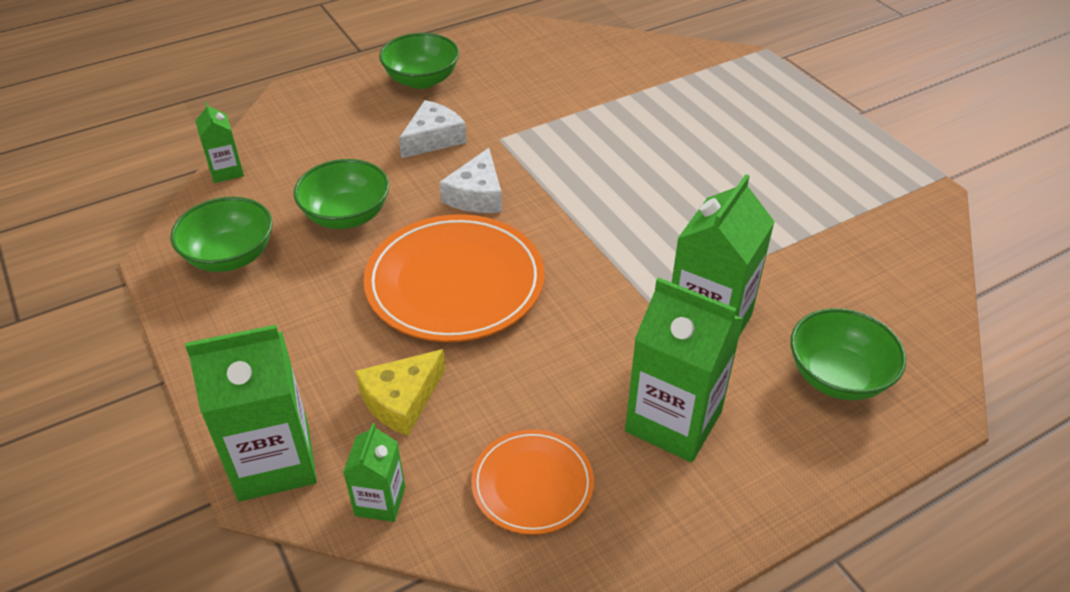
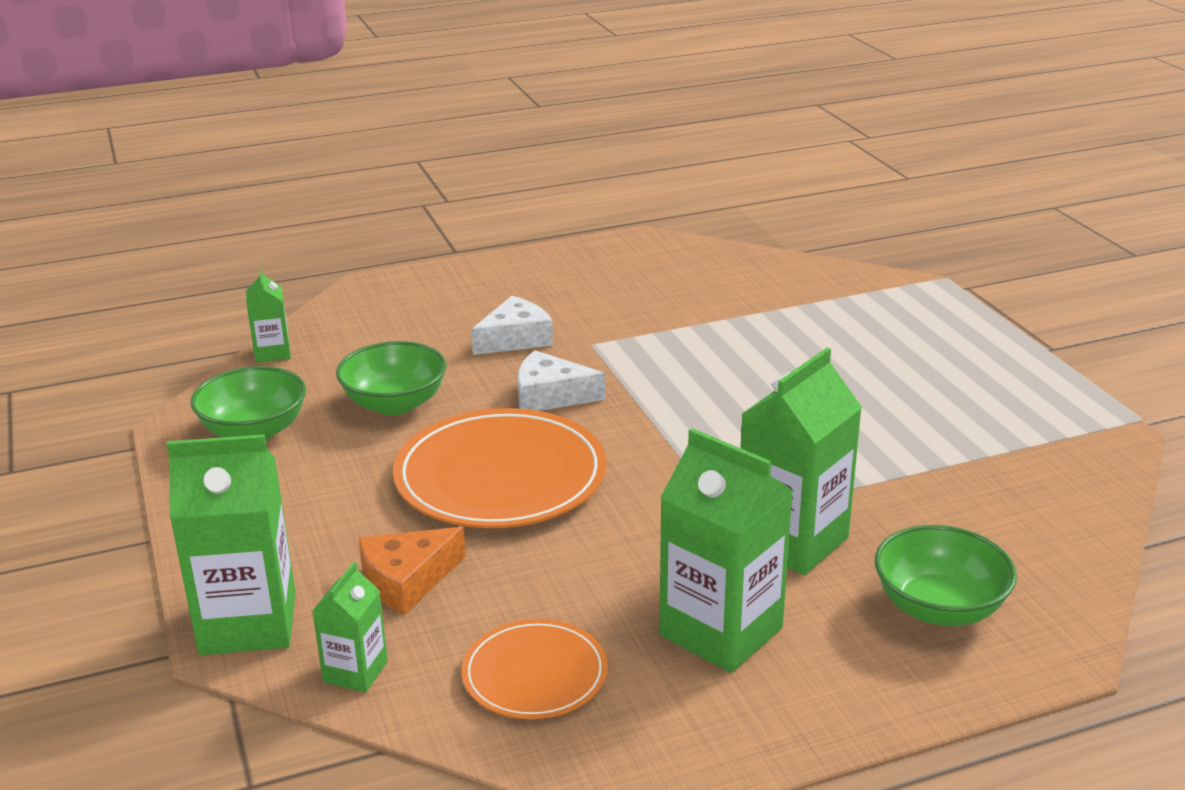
camera: 10 degrees right, 15 degrees down
(401, 400) = (407, 580): yellow cheese -> orange cheese
(422, 80) = (518, 283): green bowl -> none
(476, 195) = (550, 396): white cheese -> white cheese turned 75 degrees clockwise

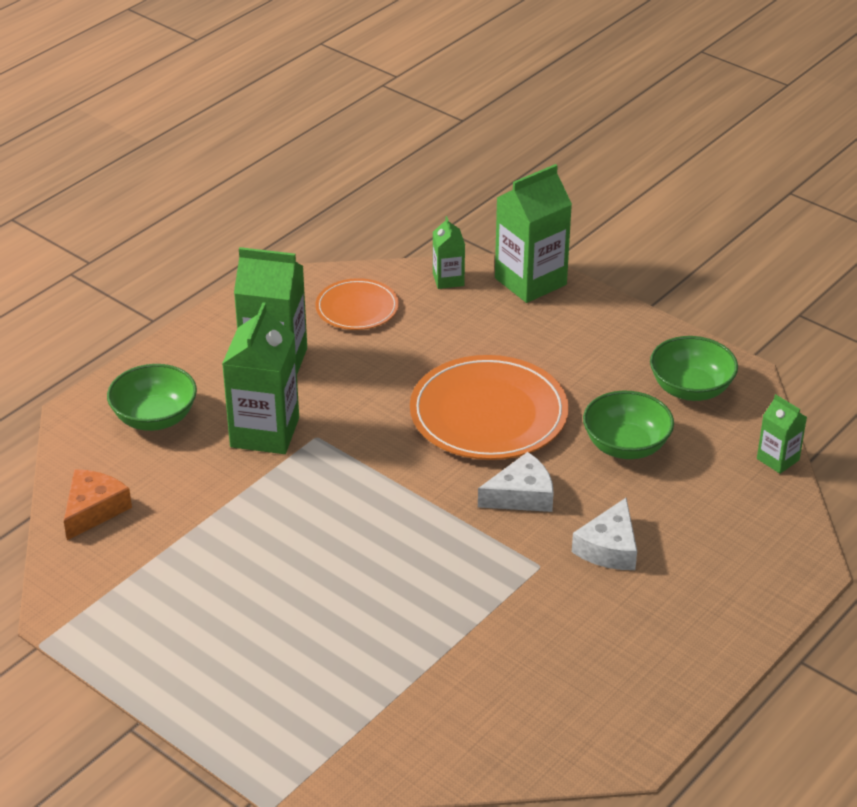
camera: 150 degrees right, 10 degrees up
(407, 580) = (473, 330): orange cheese -> orange cheese (94, 510)

